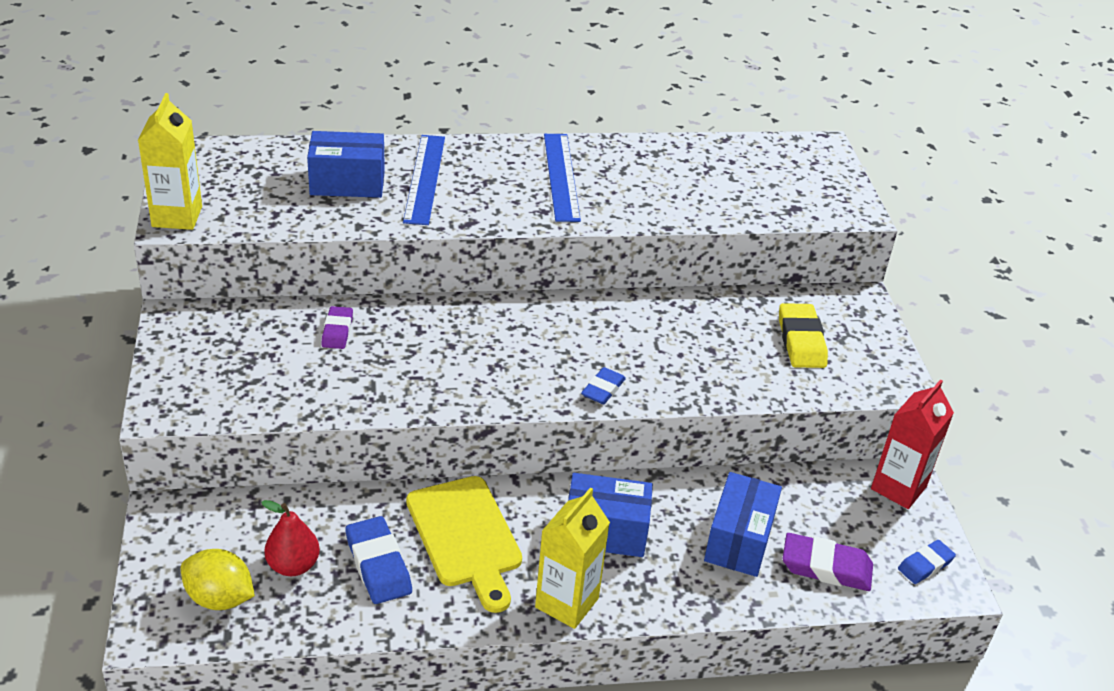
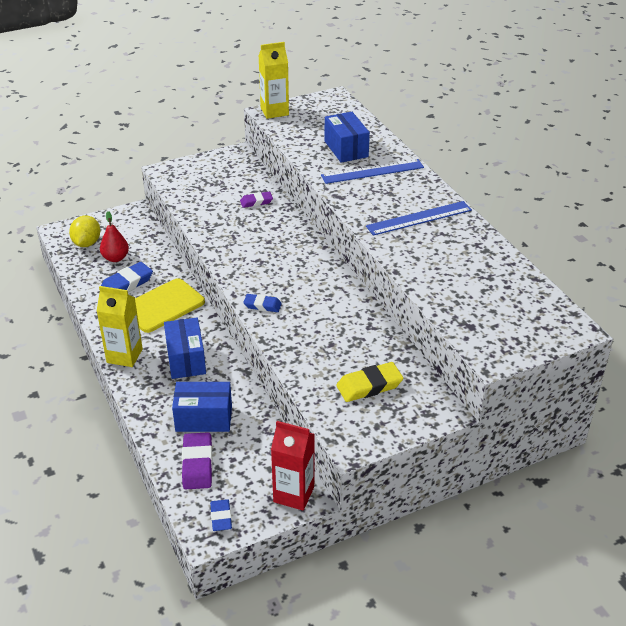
camera: 75 degrees right, 0 degrees up
(925, 565) = (221, 517): blue eraser -> blue eraser turned 45 degrees clockwise

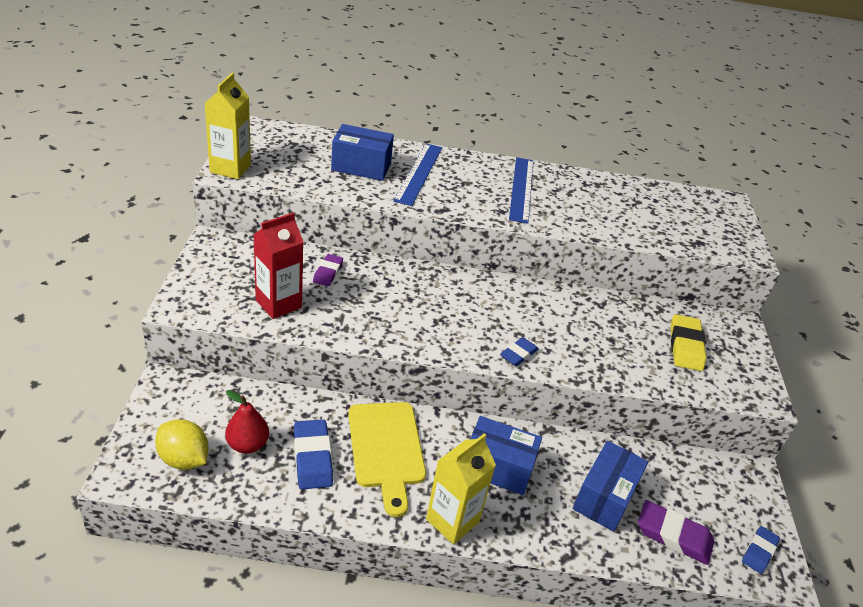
camera: 65 degrees left, 0 degrees up
(221, 517) = (759, 551): blue eraser -> blue eraser turned 75 degrees counterclockwise
(294, 494) = (745, 480): red carton -> red carton (278, 304)

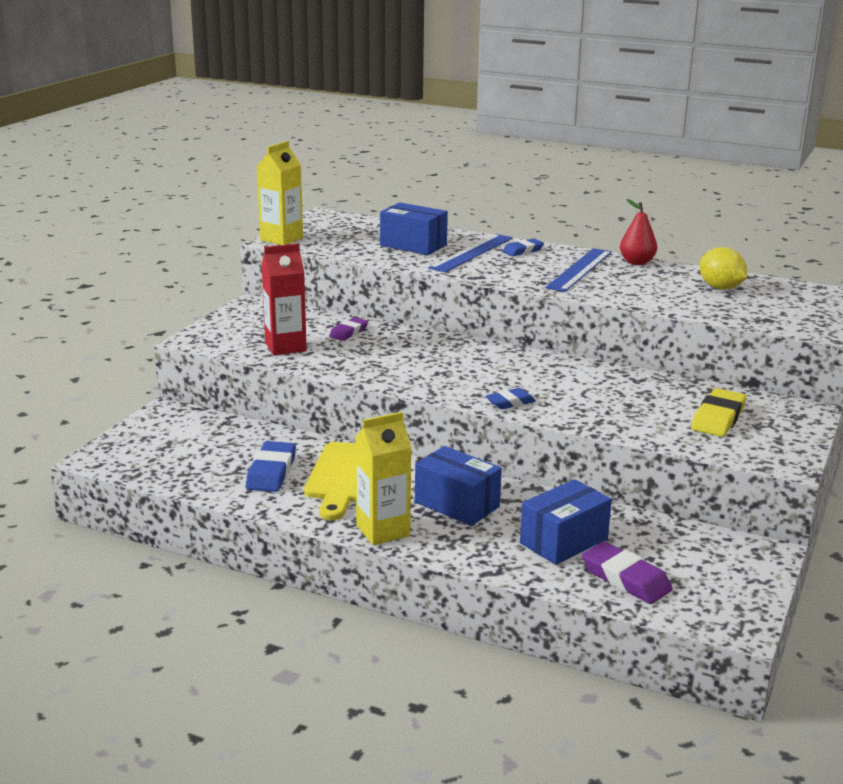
camera: 25 degrees right, 15 degrees down
(184, 459) = (153, 457): yellow lemon -> yellow lemon (720, 288)
(247, 444) = (216, 456): red pear -> red pear (637, 262)
(759, 551) = (725, 606): blue eraser -> blue eraser (522, 251)

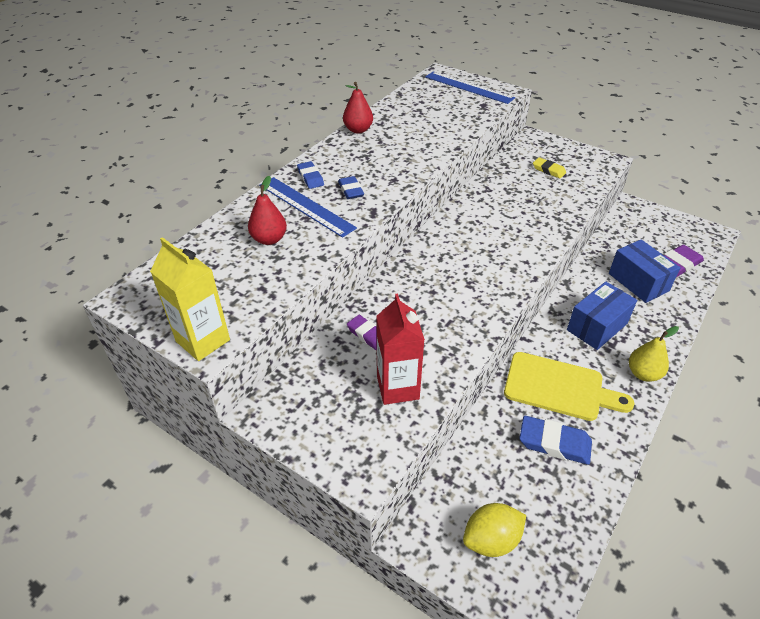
camera: 80 degrees left, 20 degrees up
(383, 531) = (643, 374): yellow carton -> yellow pear
(413, 245) = (269, 239): blue box -> red pear
(510, 402) = (528, 254): blue eraser -> blue eraser (351, 190)
(579, 269) = (368, 157): blue ruler -> blue ruler (468, 87)
(718, 418) = (548, 170): yellow eraser -> yellow eraser, size x0.63
(720, 288) = (421, 108): yellow lemon -> yellow lemon (491, 540)

